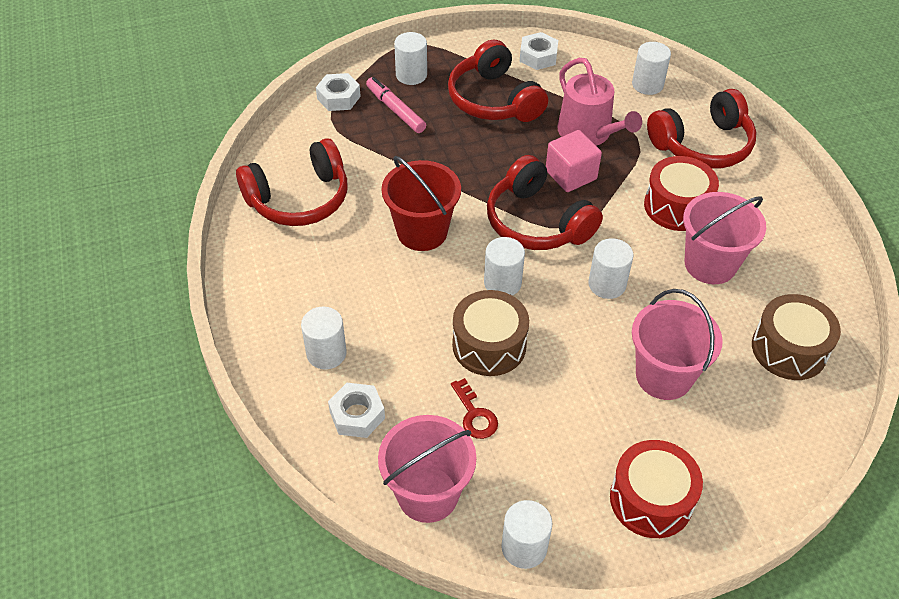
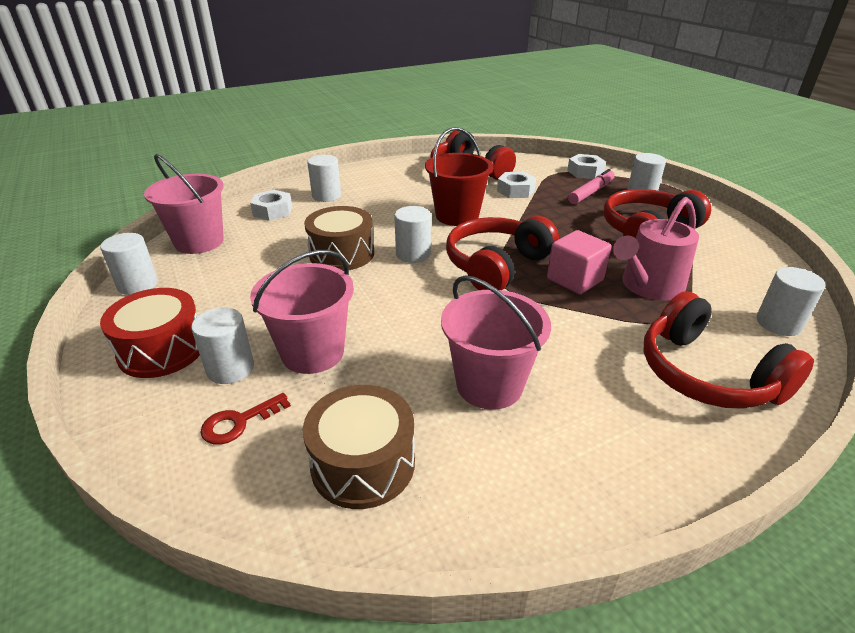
camera: 80 degrees right, 15 degrees down
(475, 415) = (269, 253): red key -> red key (239, 422)
(538, 56) = (740, 249): white nut -> white nut (515, 190)
(607, 284) = (430, 310): white cylinder -> white cylinder (230, 368)
(677, 206) = (574, 355): red drum -> none

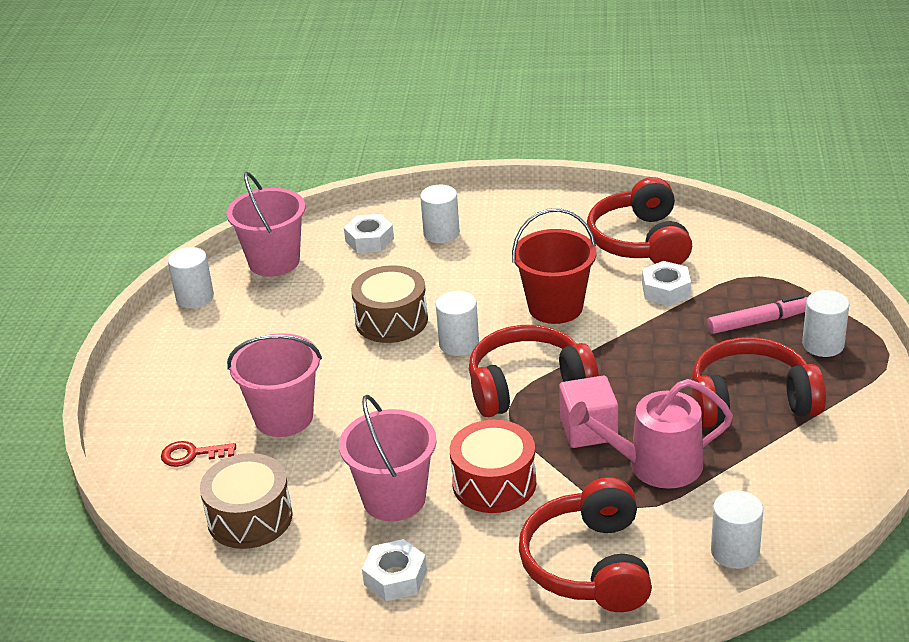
camera: 35 degrees right, 0 degrees up
(162, 349) = (177, 372): red drum -> red drum (494, 483)
(230, 368) = (214, 408): white cylinder -> none
(585, 172) = (796, 286): white nut -> white nut (395, 577)

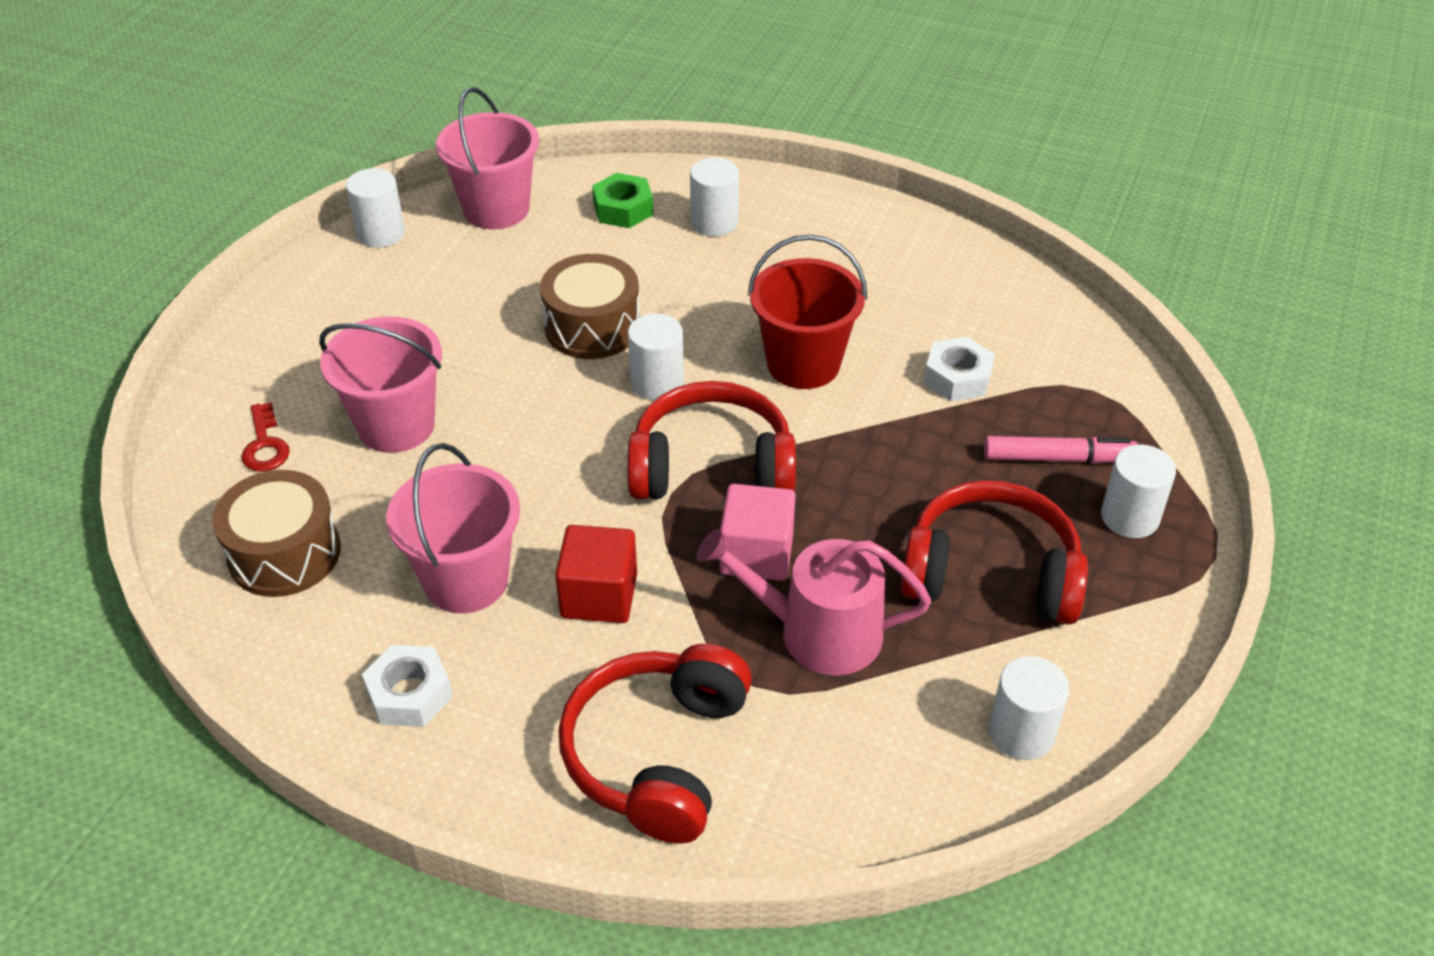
camera: 15 degrees right, 10 degrees up
(192, 454) = (265, 445): red key -> red key turned 120 degrees counterclockwise
(369, 240) = (623, 209): white nut -> green nut
(494, 483) = (599, 595): red drum -> red cube
(640, 241) = (959, 298): red headphones -> none
(735, 552) = (857, 797): white cylinder -> white cylinder (1021, 733)

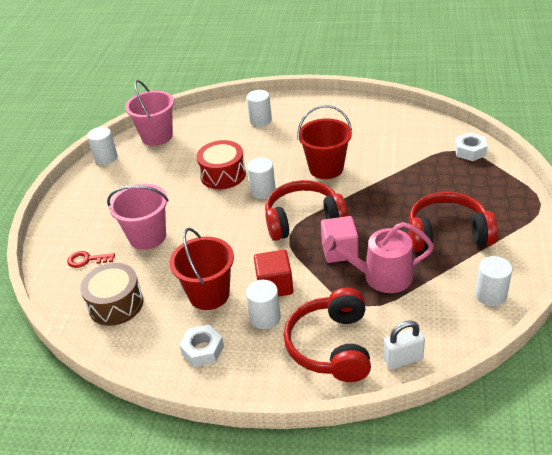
camera: 10 degrees left, 5 degrees down
(265, 445) = (87, 260): red key -> red key turned 120 degrees clockwise
(466, 580) = (209, 294): pink bucket -> red bucket
(592, 327) = (223, 175): brown drum -> red drum
(623, 209) = (216, 124): green nut -> none
(786, 822) = (403, 359): none -> white padlock
(957, 378) = (397, 158): white nut -> white nut (470, 151)
(1058, 458) = (455, 180): pink marker -> none
(1130, 517) = (497, 196): white cylinder -> white cylinder (265, 317)

